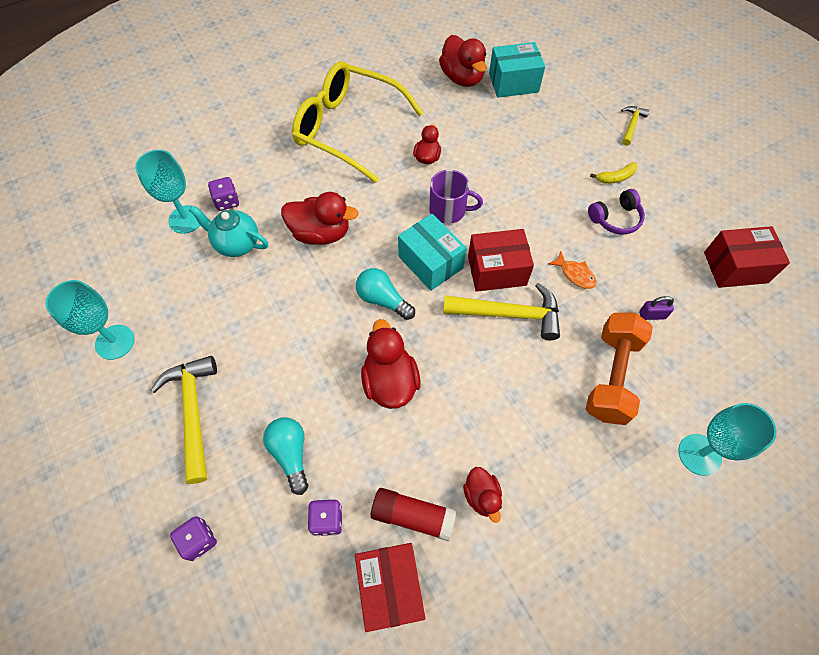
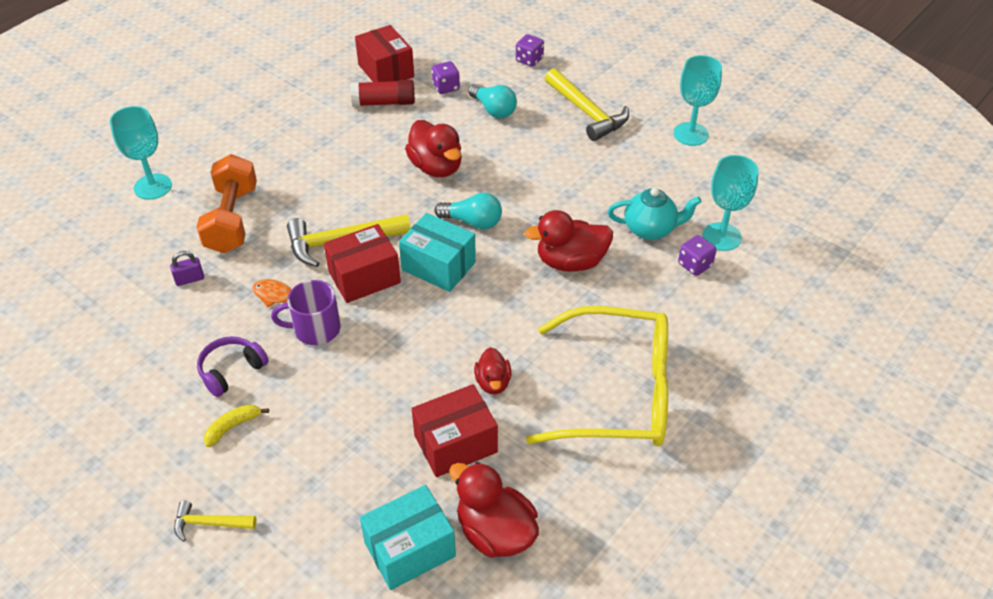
camera: 160 degrees right, 15 degrees down
(449, 210) = (439, 324): purple mug -> purple mug (315, 329)
(482, 496) = (334, 123): red duck -> none
(631, 125) = (209, 523): yellow hammer -> yellow hammer turned 90 degrees clockwise
(735, 267) = (85, 352): red box -> red box (455, 444)

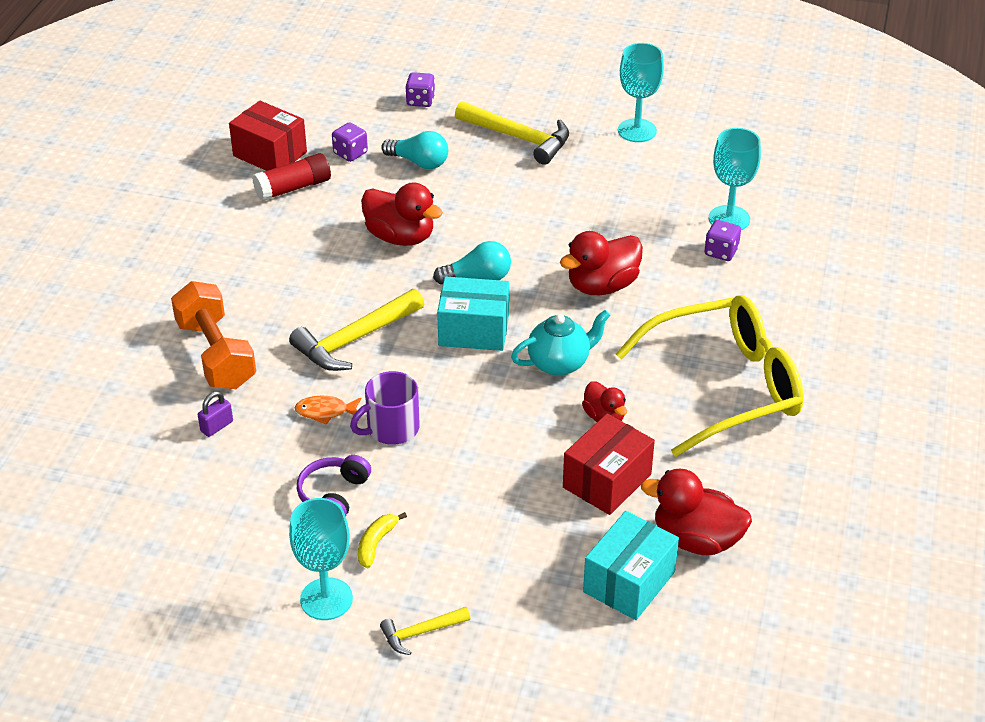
camera: 25 degrees left, 5 degrees down
(153, 187) = (95, 349): turquoise goblet -> turquoise goblet (326, 599)
(364, 277) = (405, 365): red box -> none
(650, 229) = (658, 232): turquoise teapot -> turquoise teapot (559, 363)

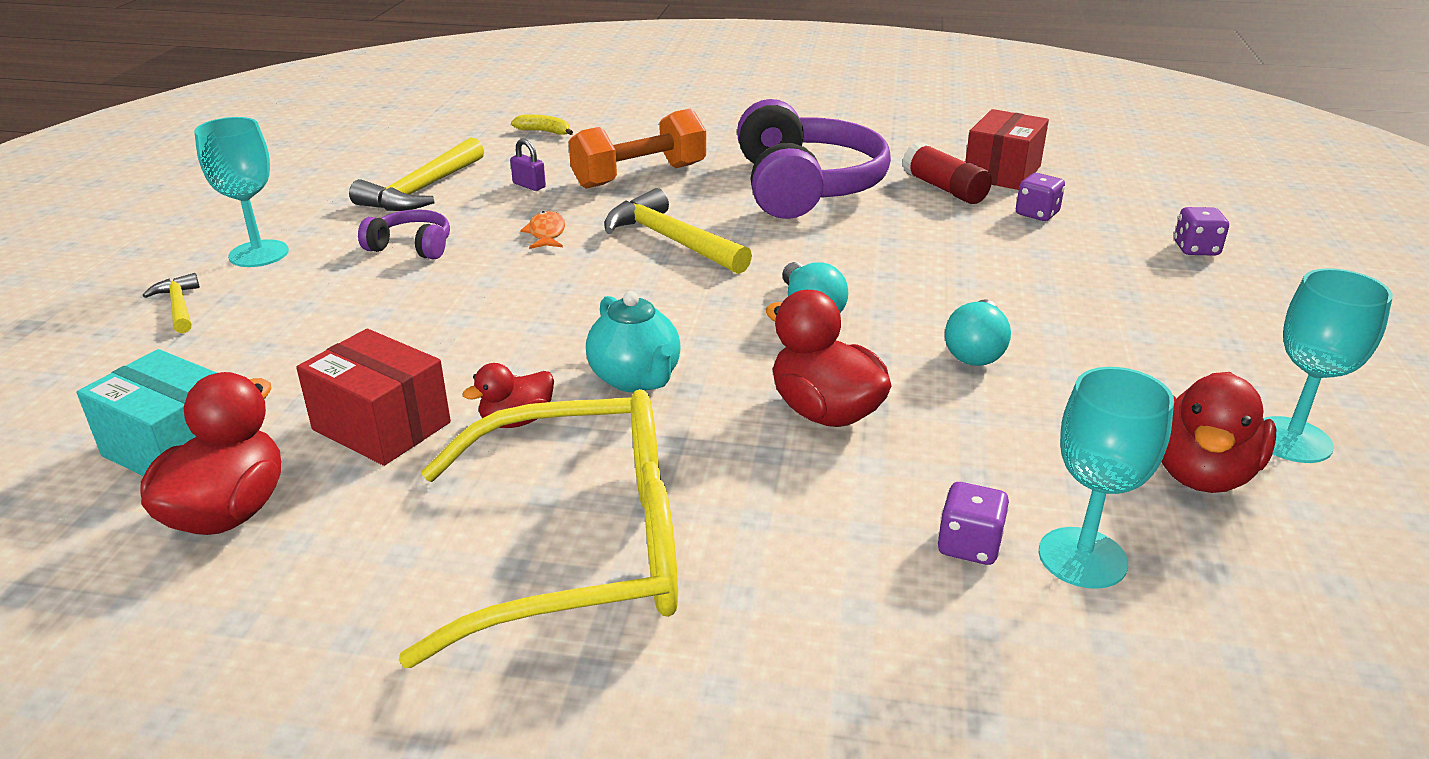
camera: 85 degrees right, 10 degrees down
(269, 259) = (805, 187): none -> purple headphones
(376, 544) = (327, 274): yellow banana -> yellow banana (544, 132)
(391, 428) = (513, 270): purple mug -> none
(400, 237) = (878, 254): red duck -> red duck (1201, 473)
(419, 162) = (1049, 256): turquoise light bulb -> turquoise light bulb (976, 351)
(474, 330) = (699, 312): turquoise box -> none
(519, 138) = (1169, 326): yellow hammer -> yellow hammer (422, 190)
(725, 386) = (582, 548): yellow glasses -> yellow glasses turned 75 degrees counterclockwise

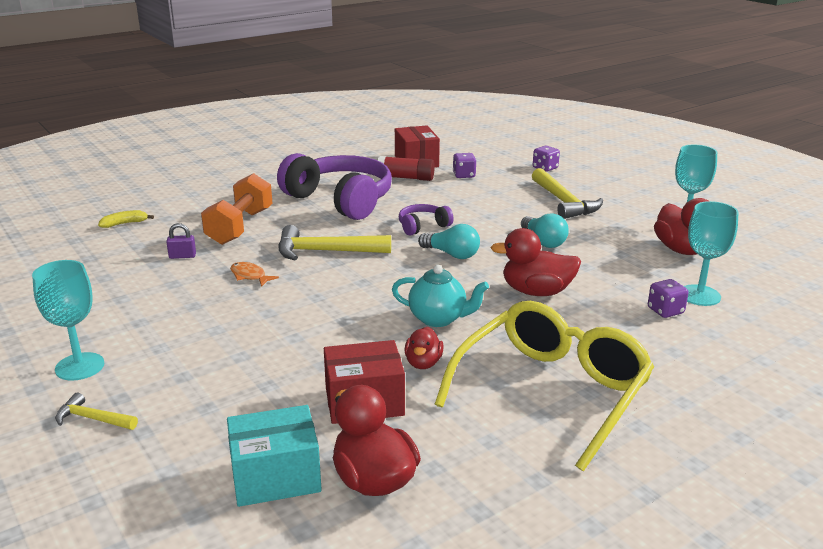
camera: 45 degrees left, 5 degrees down
(411, 247) = (181, 317): purple headphones -> purple headphones (423, 226)
(422, 190) = (115, 285): yellow hammer -> yellow hammer (564, 202)

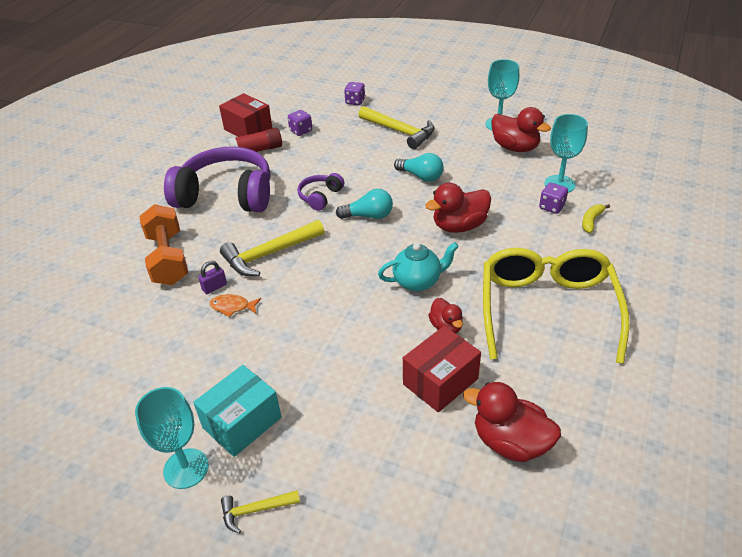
camera: 30 degrees left, 15 degrees up
(124, 223) = (51, 300): yellow banana -> yellow banana (591, 221)
(182, 256) = (150, 312): purple padlock -> purple padlock (214, 287)
(276, 476) = (446, 478): turquoise box -> turquoise box (242, 422)

